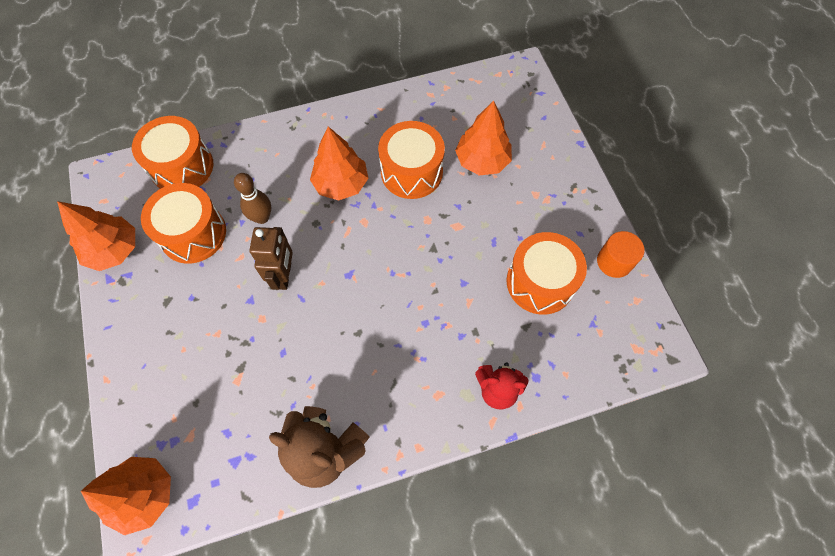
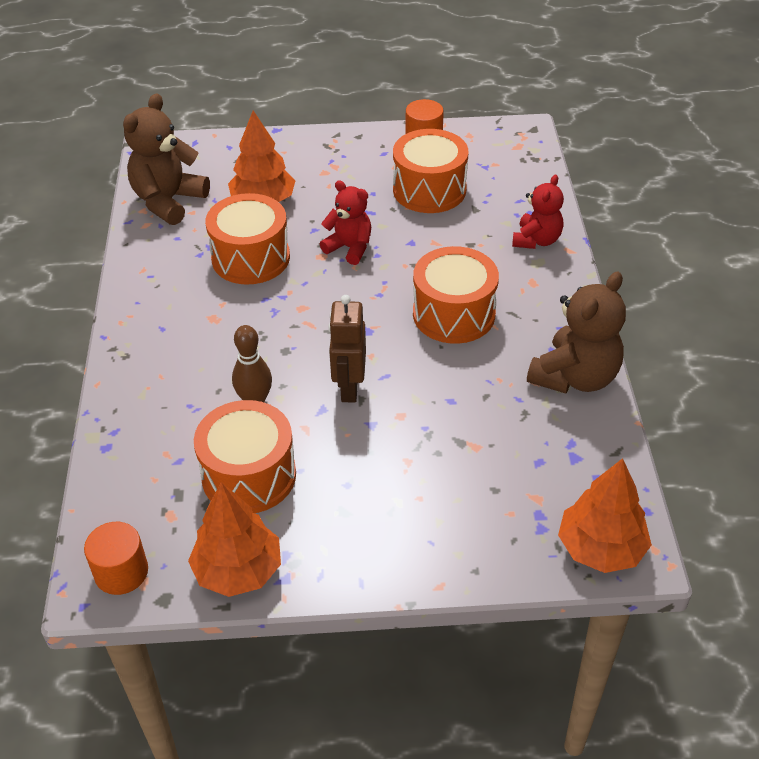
camera: 75 degrees left, 20 degrees down
(110, 186) = (121, 572): none -> orange cylinder
(182, 167) = (129, 481): orange drum -> orange drum (454, 314)
(284, 276) = (349, 388): brown robot -> brown robot turned 105 degrees counterclockwise
(341, 184) = (238, 320): orange tree -> none
(443, 237) = (349, 248): none -> red teddy bear
(461, 99) = (168, 201): none -> brown teddy bear

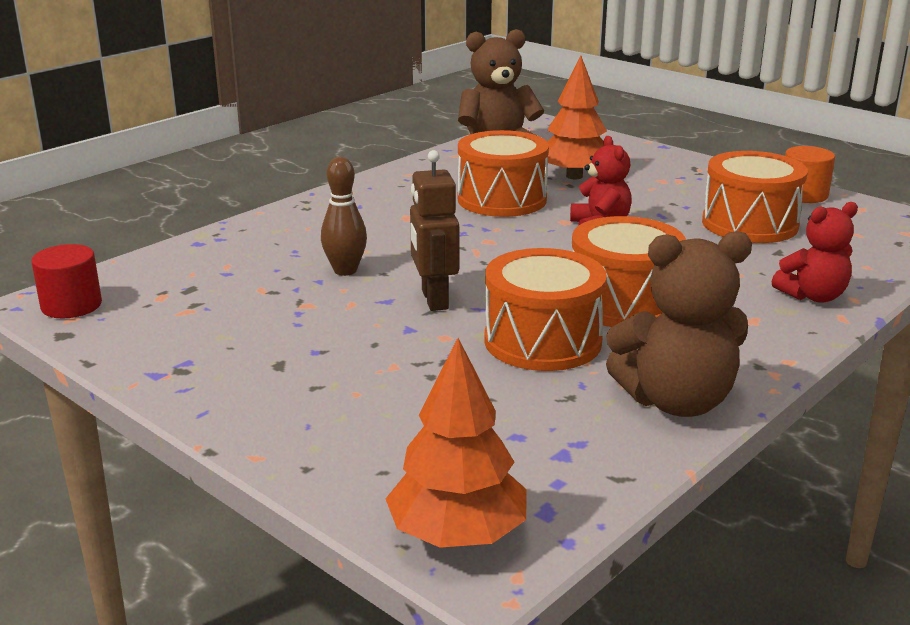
camera: 45 degrees right, 20 degrees down
(121, 572) = (71, 305): orange cylinder -> red cylinder
(238, 570) = (138, 350): orange tree -> none
(249, 475) = (255, 306): orange drum -> orange drum (542, 341)
(349, 388) = (434, 300): brown robot -> brown robot turned 60 degrees counterclockwise

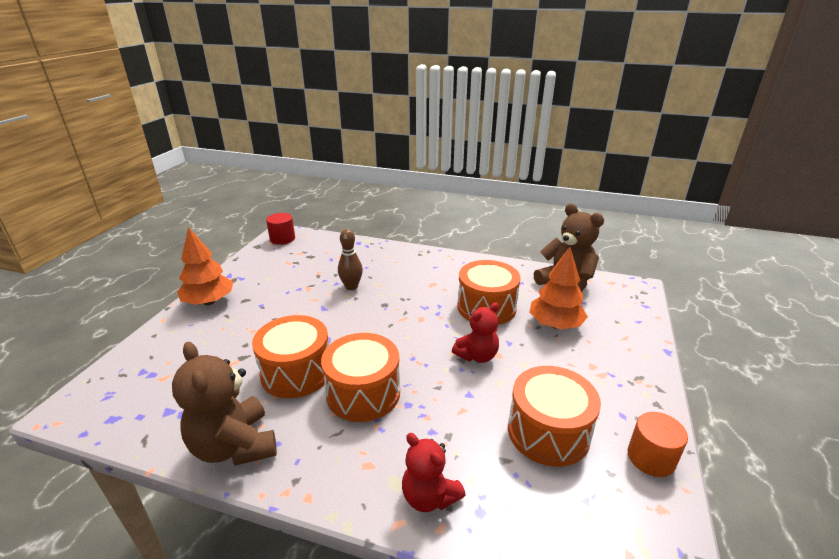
camera: 65 degrees right, 5 degrees up
(434, 300) = (331, 322): brown robot -> none
(457, 535) = (94, 394): orange tree -> orange tree (209, 301)

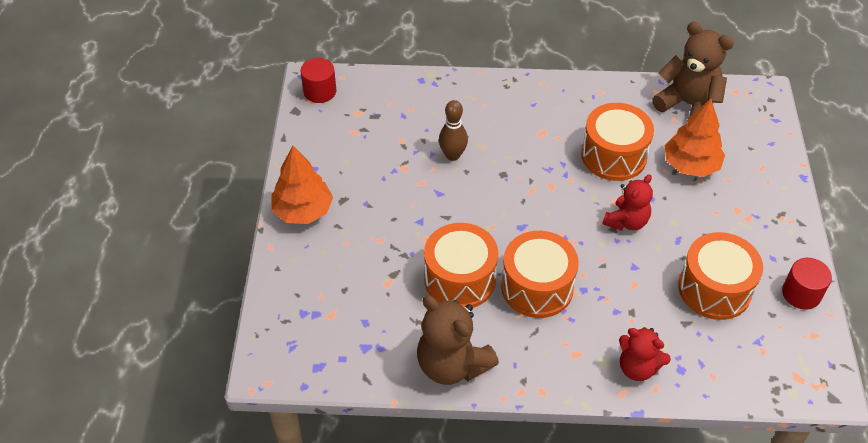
camera: 15 degrees left, 20 degrees up
(651, 458) = (801, 293): orange cylinder -> red cylinder

